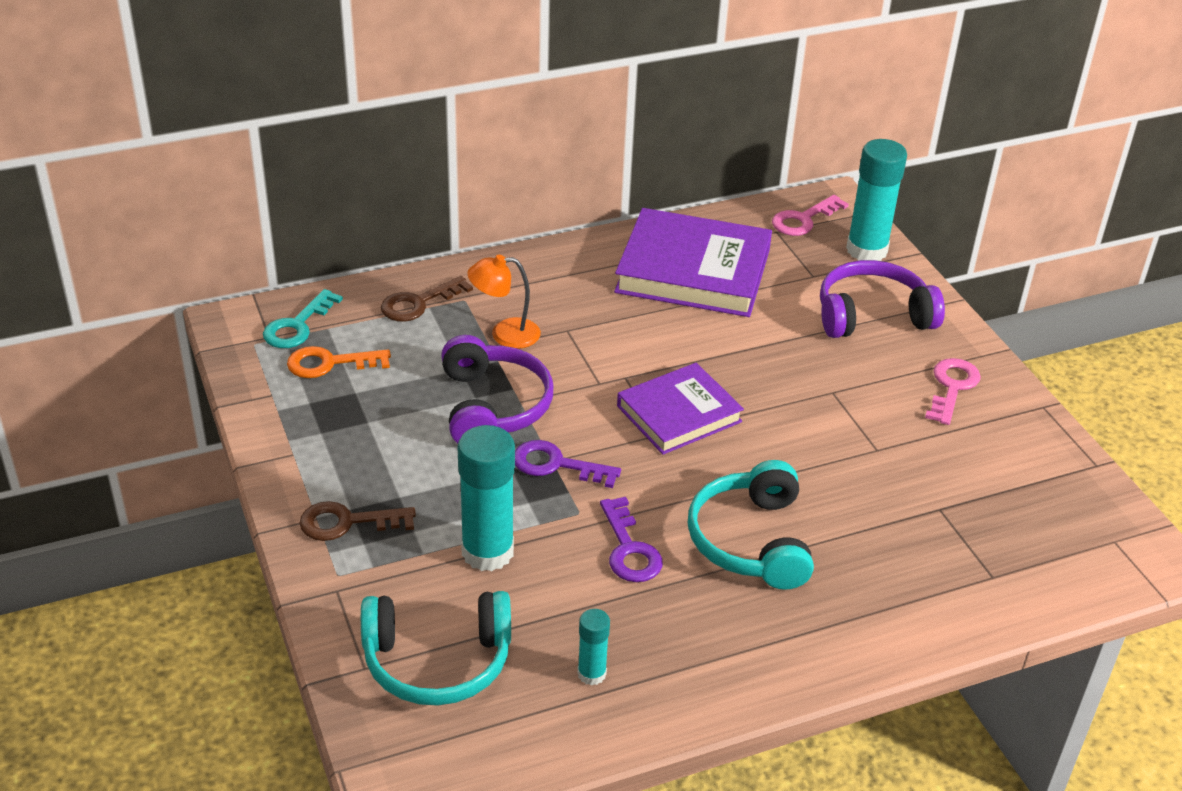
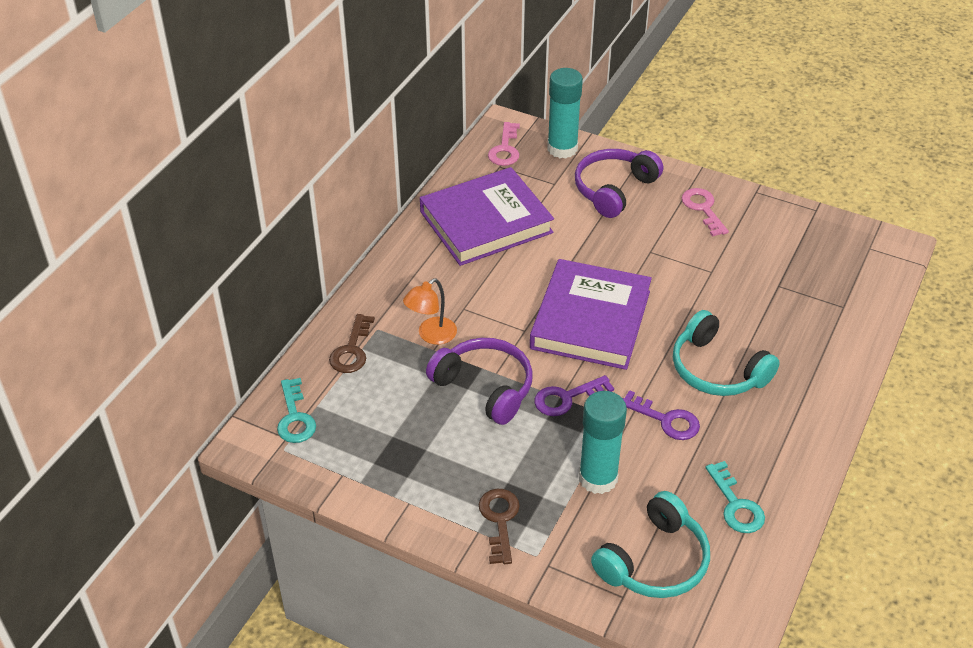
camera: 40 degrees left, 5 degrees up
(330, 363) = (351, 428): orange key -> none
(347, 522) = (499, 520): brown key -> brown key turned 135 degrees clockwise
(591, 673) = (736, 505): turquoise glue stick -> turquoise key
(679, 414) = (591, 320): purple book -> purple book, size x1.58

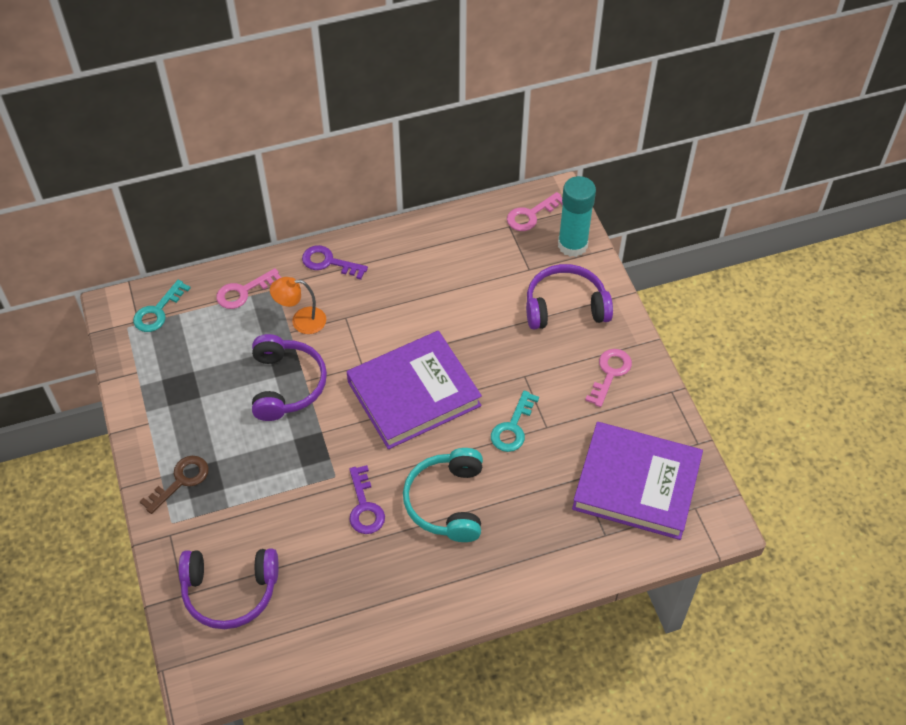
camera: 45 degrees right, 10 degrees up
(352, 350) = (243, 292): brown key -> pink key
(486, 222) = (442, 264): purple book -> purple book (636, 484)
(566, 398) = (324, 436): purple key -> purple key (329, 262)
(598, 478) = (270, 507): turquoise glue stick -> none
(655, 561) = (230, 591): turquoise headphones -> purple headphones
(736, 505) = (328, 604): turquoise key -> turquoise key (513, 427)

